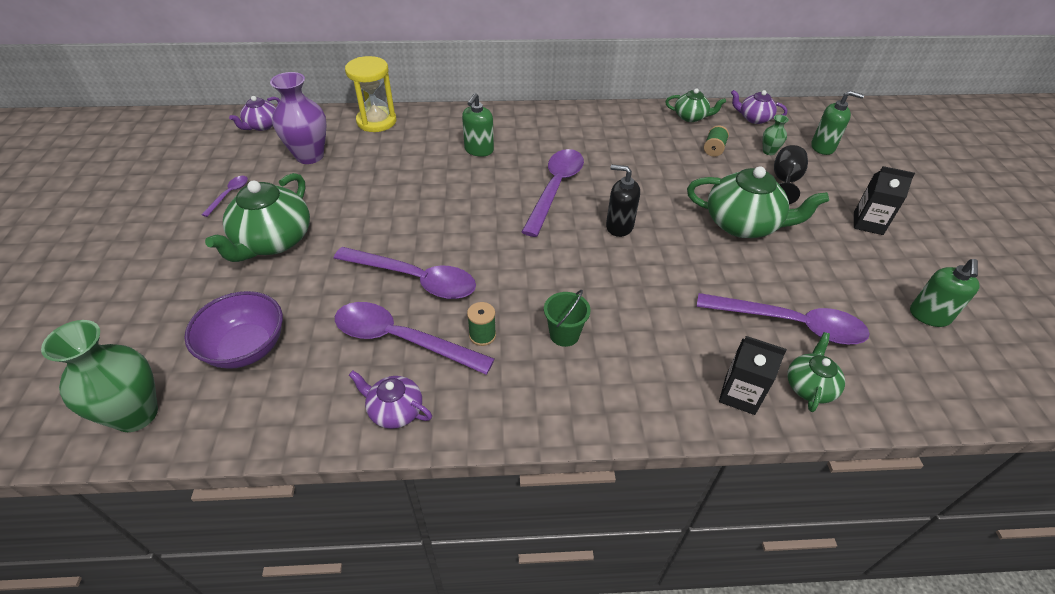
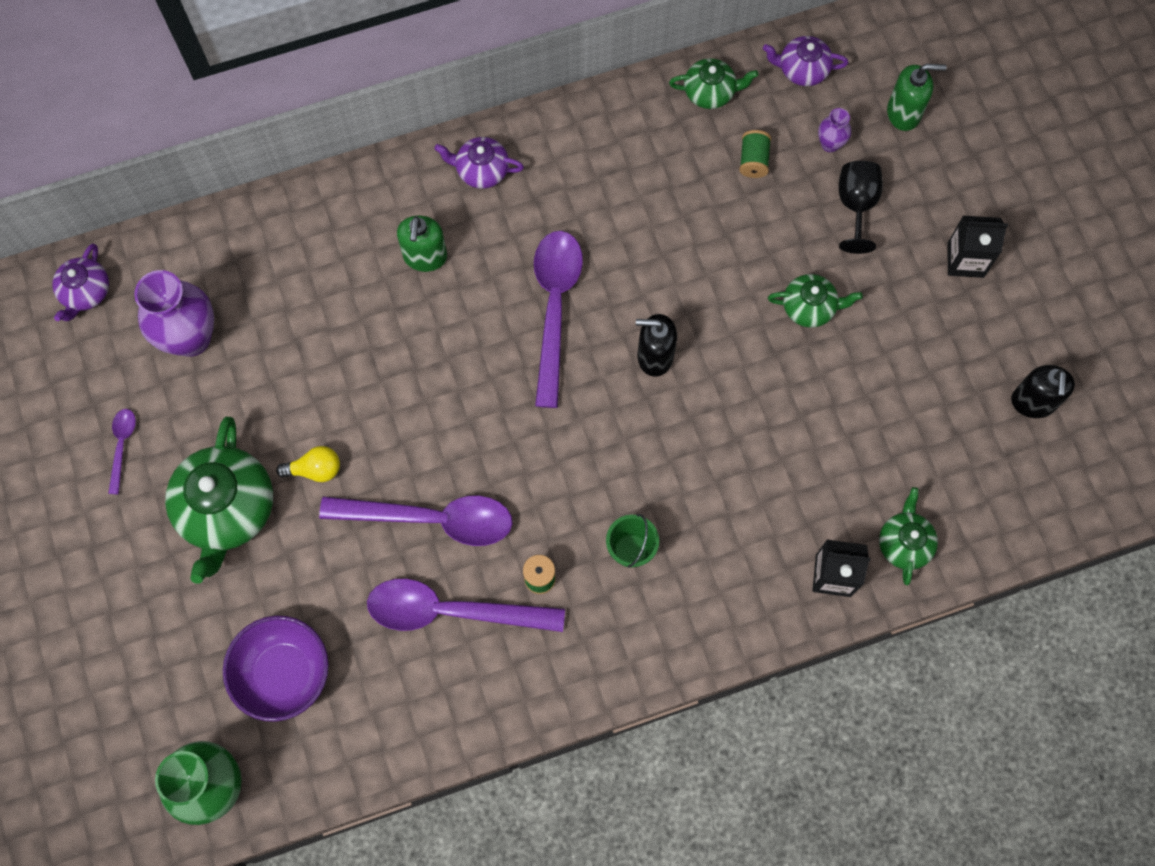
camera: 15 degrees left, 25 degrees up
(348, 233) = (315, 469): none -> yellow light bulb
(376, 121) = (251, 234): yellow hourglass -> none
(395, 410) = (482, 701): purple teapot -> purple teapot (481, 170)
(743, 224) = (810, 307): green teapot -> green teapot, size x0.55
(769, 151) = (830, 144): green vase -> purple vase
(790, 324) = (879, 460): purple spoon -> none
(929, 316) = (1033, 402): green soap dispenser -> black soap dispenser

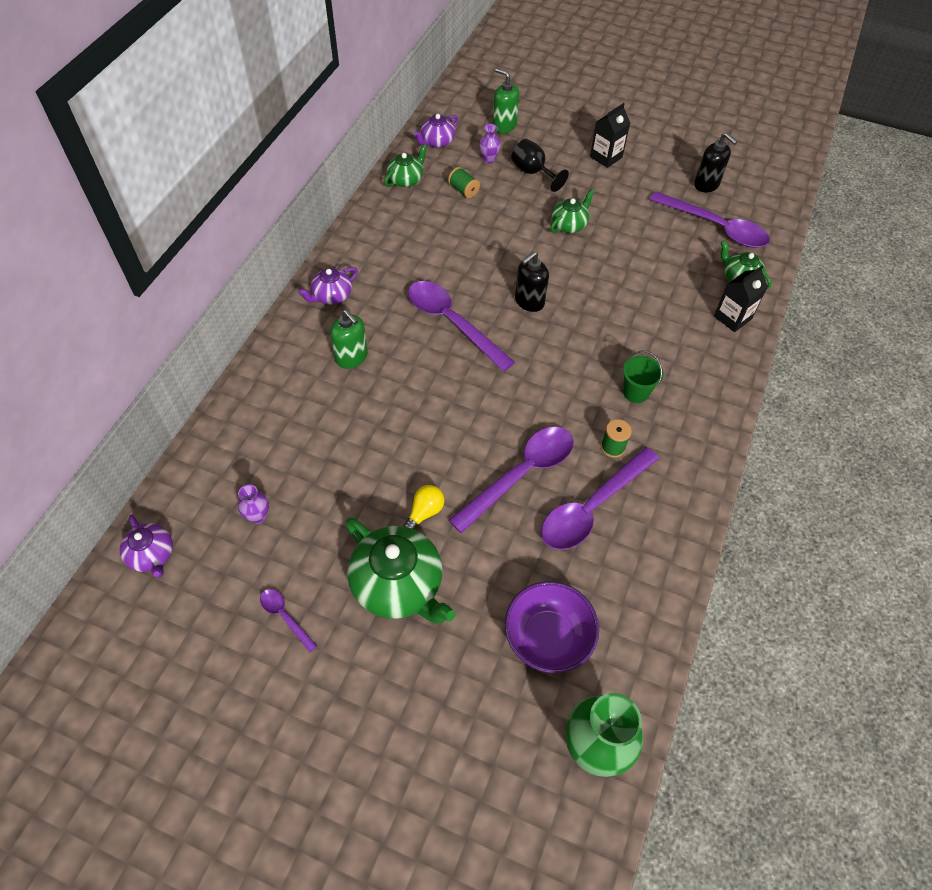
camera: 50 degrees left, 15 degrees down
(191, 338) = (258, 516): purple vase -> purple vase, size x0.47
(904, 113) = (504, 126): green soap dispenser -> green soap dispenser turned 90 degrees counterclockwise
(966, 462) = (715, 227): none -> purple spoon

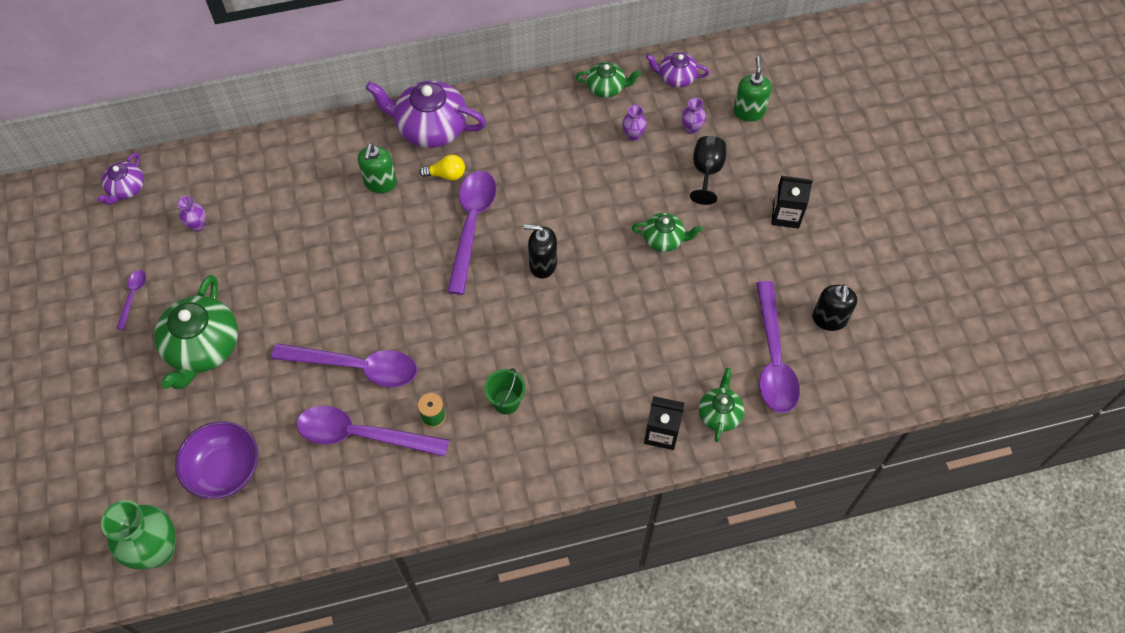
camera: 55 degrees right, 5 degrees up
(331, 296) = (430, 128): purple teapot -> purple teapot, size x1.83
(424, 512) = (274, 324): yellow light bulb -> yellow light bulb (446, 174)
(463, 190) = (633, 135): green spool -> purple vase

